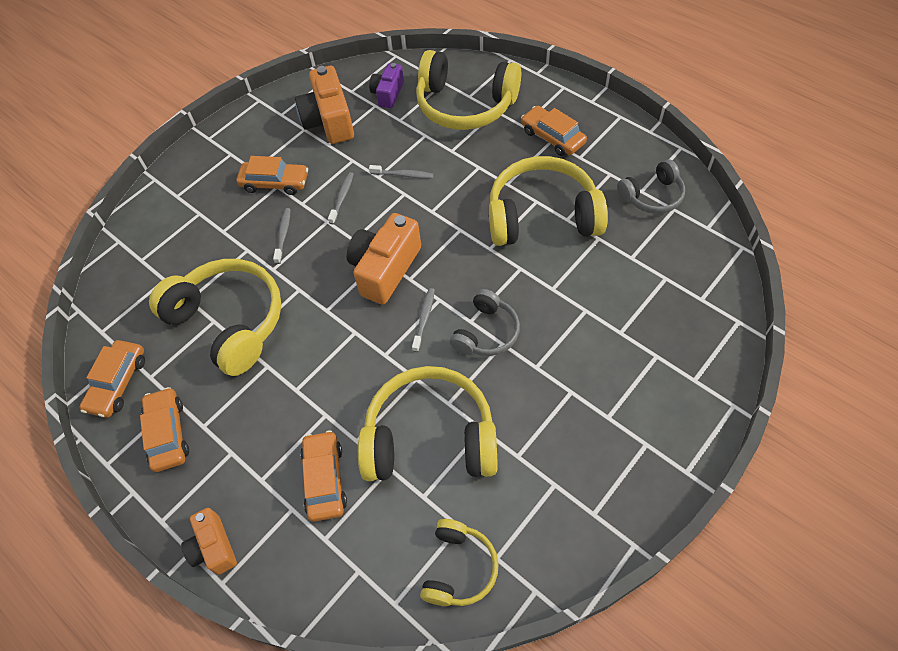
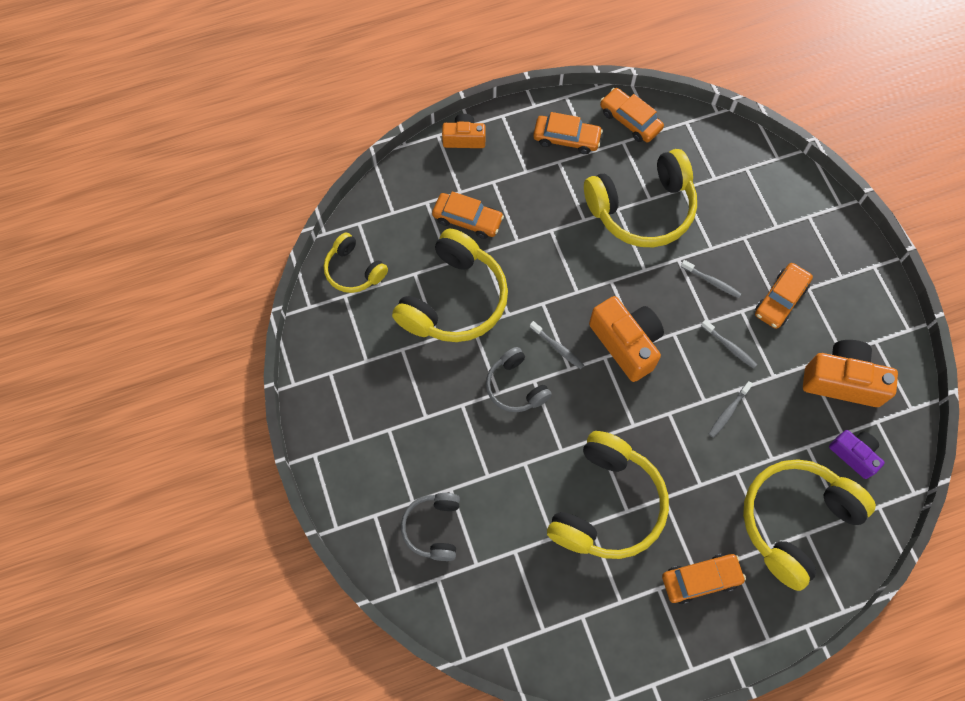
camera: 115 degrees right, 10 degrees up
(652, 196) = (570, 622): grey headphones -> grey headphones (433, 528)

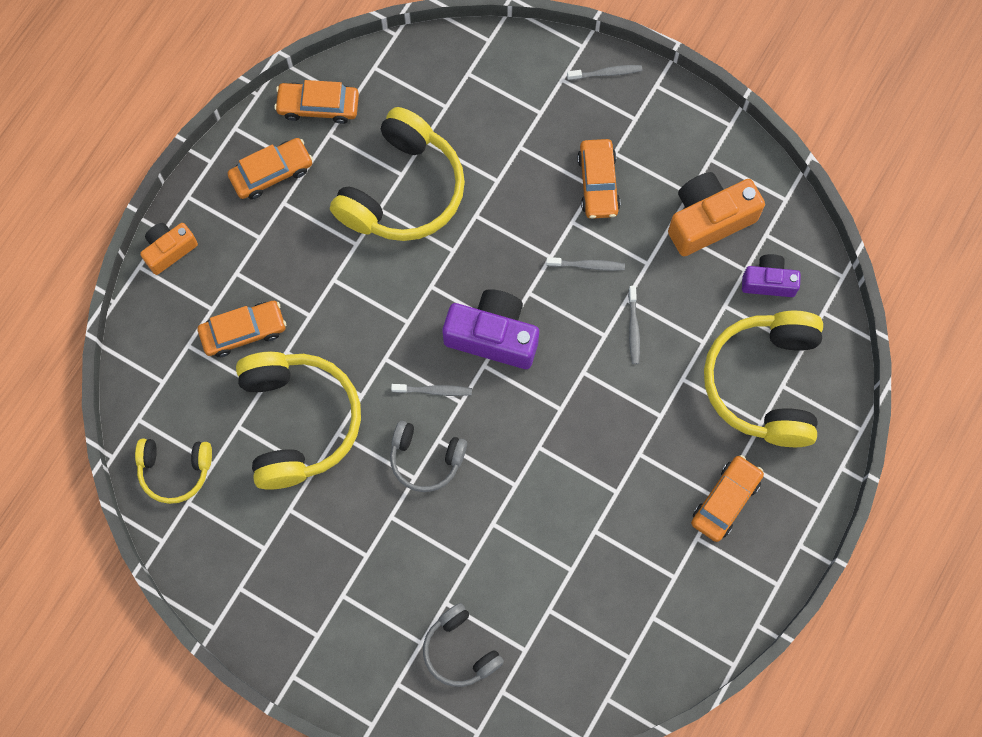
camera: 40 degrees left, 5 degrees up
(606, 505) = (595, 501): yellow headphones -> none
(626, 343) = (493, 336): orange camera -> purple camera
(711, 281) = (523, 214): grey toothbrush -> grey toothbrush (606, 73)

